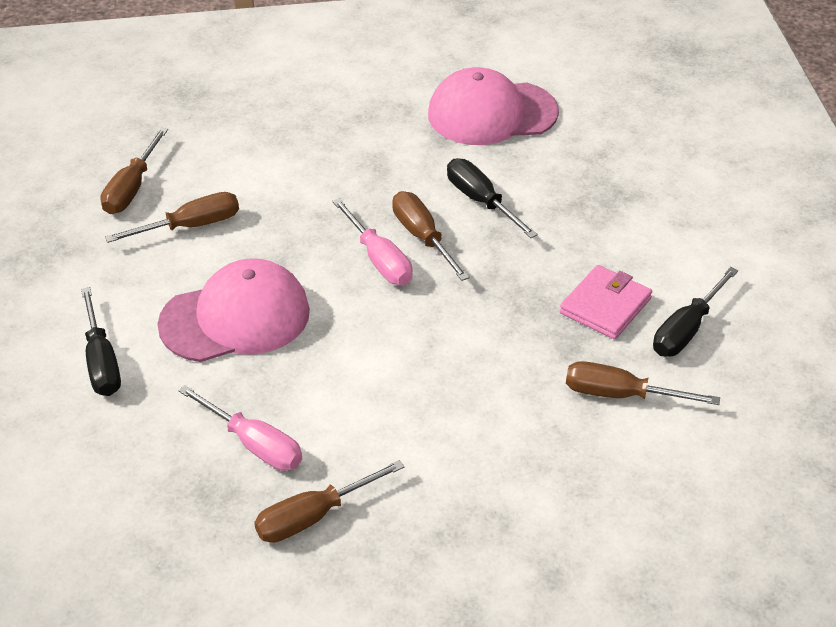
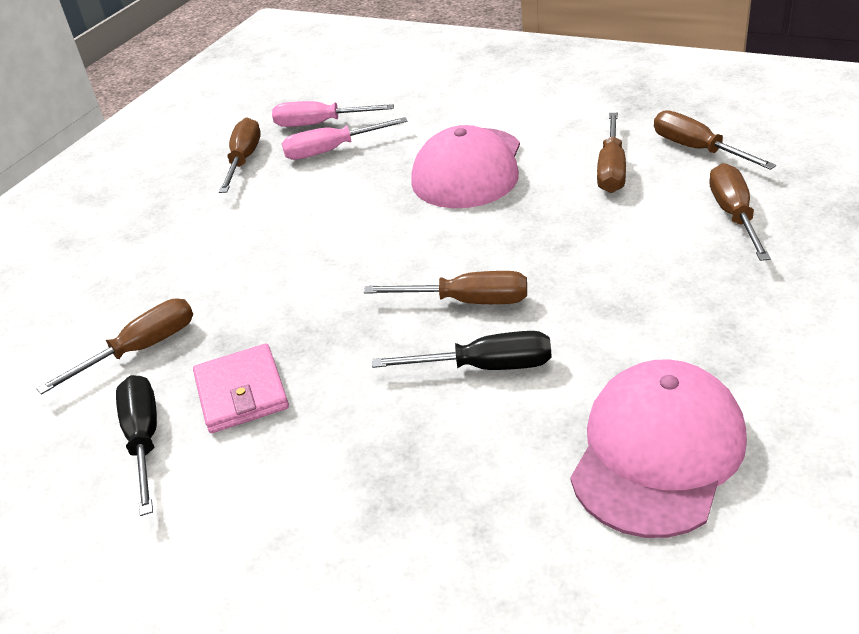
camera: 130 degrees right, 5 degrees down
(101, 362) = (482, 106): black screwdriver -> none
(226, 145) = (734, 215): none -> brown screwdriver
(379, 259) = (462, 263): pink screwdriver -> pink screwdriver (319, 124)

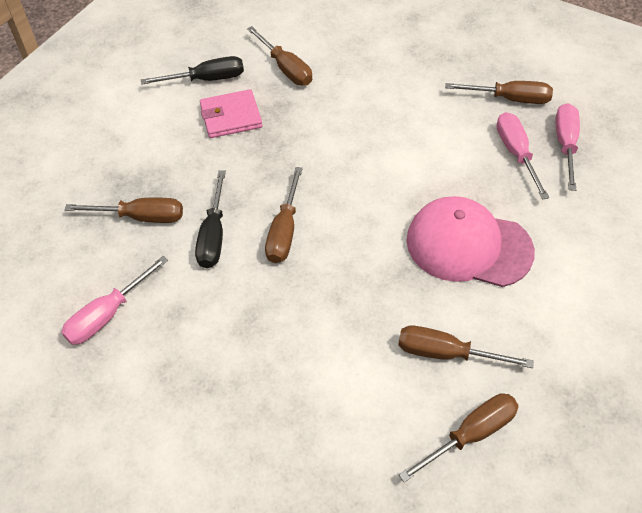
camera: 90 degrees right, 15 degrees up
(657, 452) = (107, 314): pink cap -> pink screwdriver
(734, 215) = (350, 433): brown screwdriver -> brown screwdriver (141, 217)

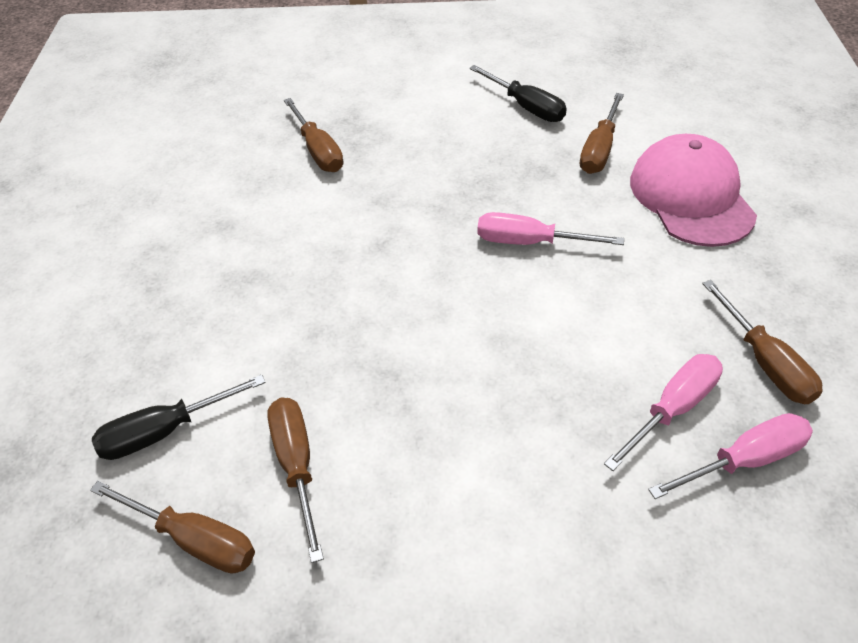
camera: 60 degrees right, 5 degrees down
(107, 314) = (196, 185): pink screwdriver -> pink screwdriver (529, 242)
(213, 235) = (331, 205): black screwdriver -> black screwdriver (165, 431)
(231, 117) = (492, 145): pink wallet -> none
(284, 231) = (374, 252): brown screwdriver -> none
(468, 245) = (474, 421): pink cap -> pink cap (691, 196)

